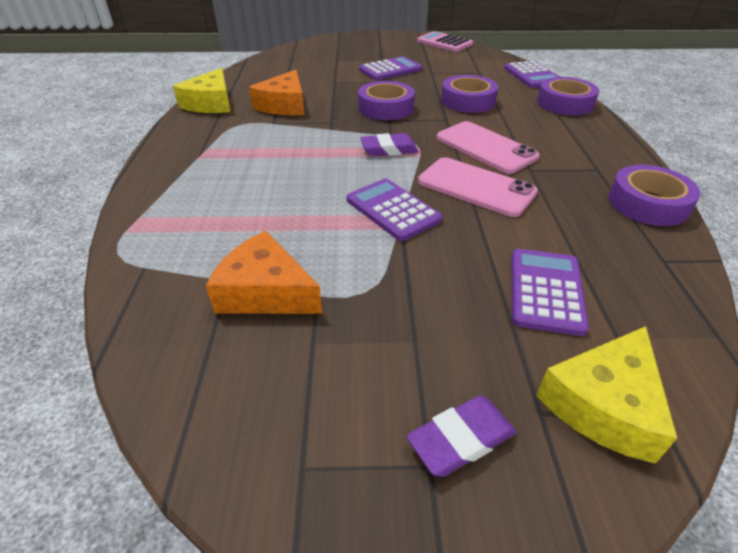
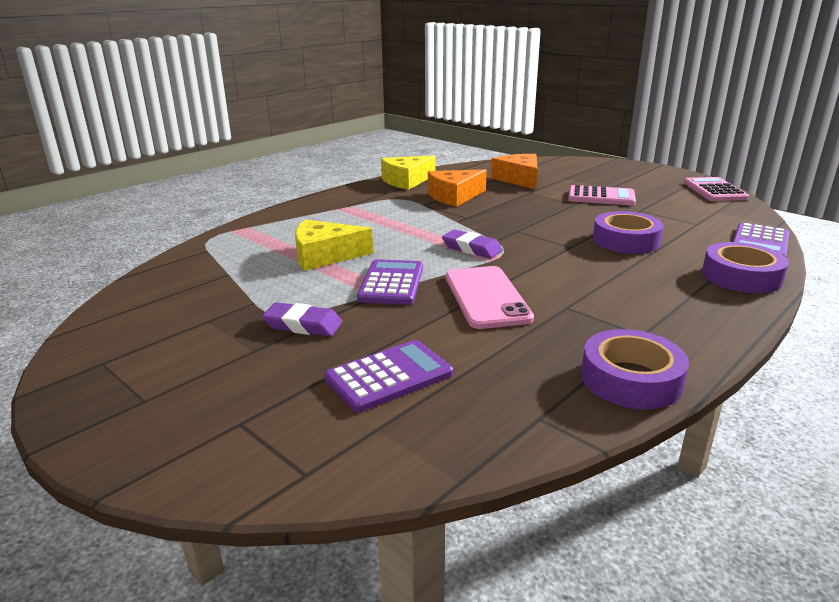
camera: 45 degrees right, 15 degrees down
(265, 292) = (233, 287): orange cheese -> orange cheese (519, 179)
(386, 108) = (532, 222): purple tape -> none
(390, 70) = (601, 197): purple calculator -> pink calculator
(461, 439) = (178, 402): purple eraser -> purple eraser (303, 325)
(485, 147) = (560, 277): pink phone -> none
(604, 404) = (281, 447): yellow cheese -> yellow cheese (325, 256)

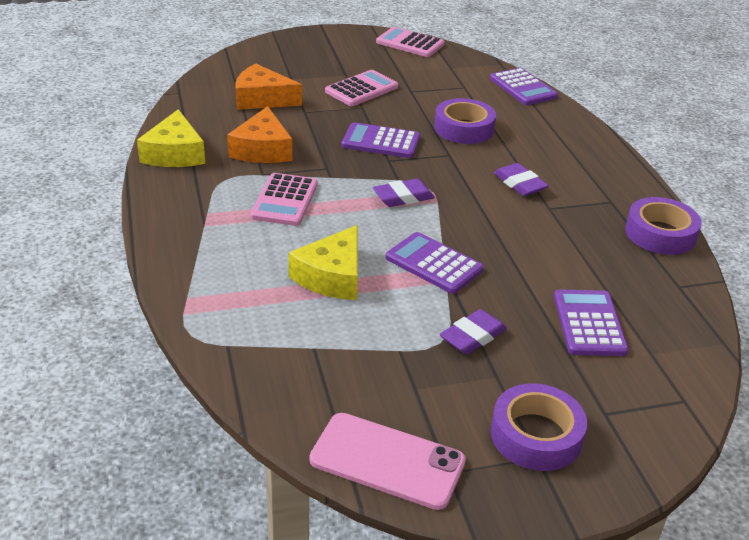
camera: 60 degrees left, 10 degrees up
(401, 218) = (285, 200): none -> pink calculator
(486, 297) = (503, 232): pink phone -> pink phone (387, 461)
(538, 221) = (381, 142): none -> purple calculator
(582, 284) = (519, 184): none -> purple eraser
(741, 276) = (565, 124): purple tape -> purple tape (536, 435)

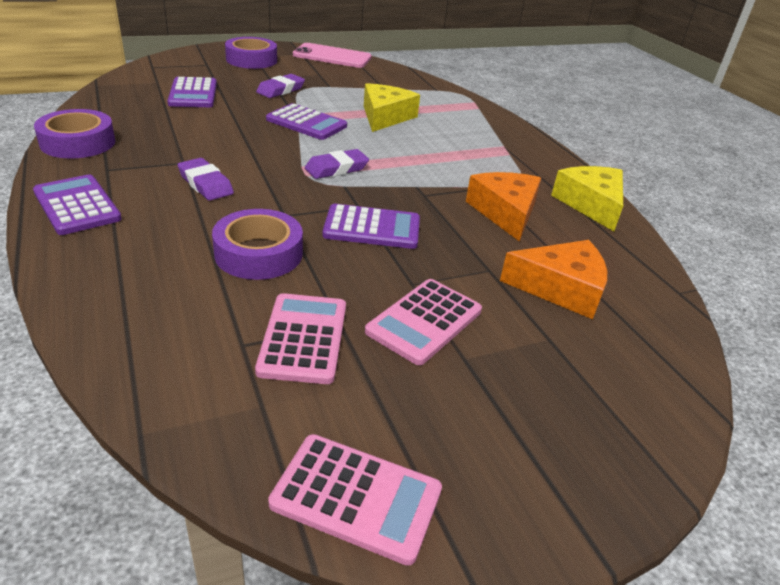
camera: 170 degrees right, 0 degrees up
(285, 200) = (450, 164): pink calculator -> pink calculator (303, 338)
(523, 88) = (124, 352): purple calculator -> purple calculator (77, 205)

